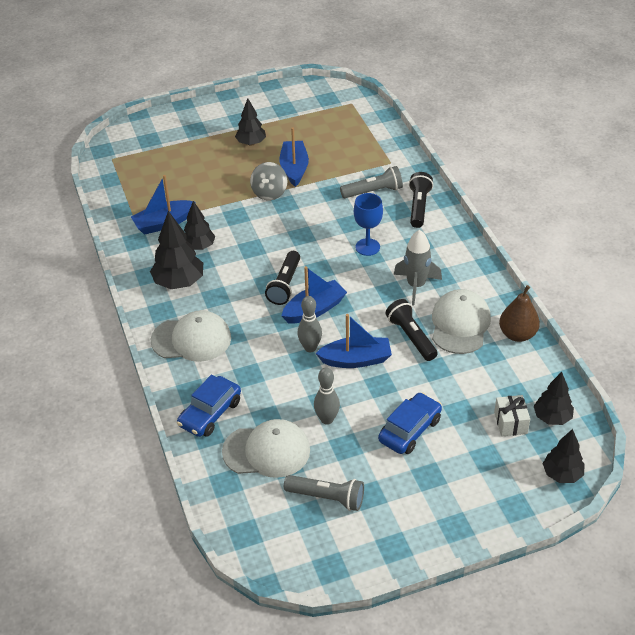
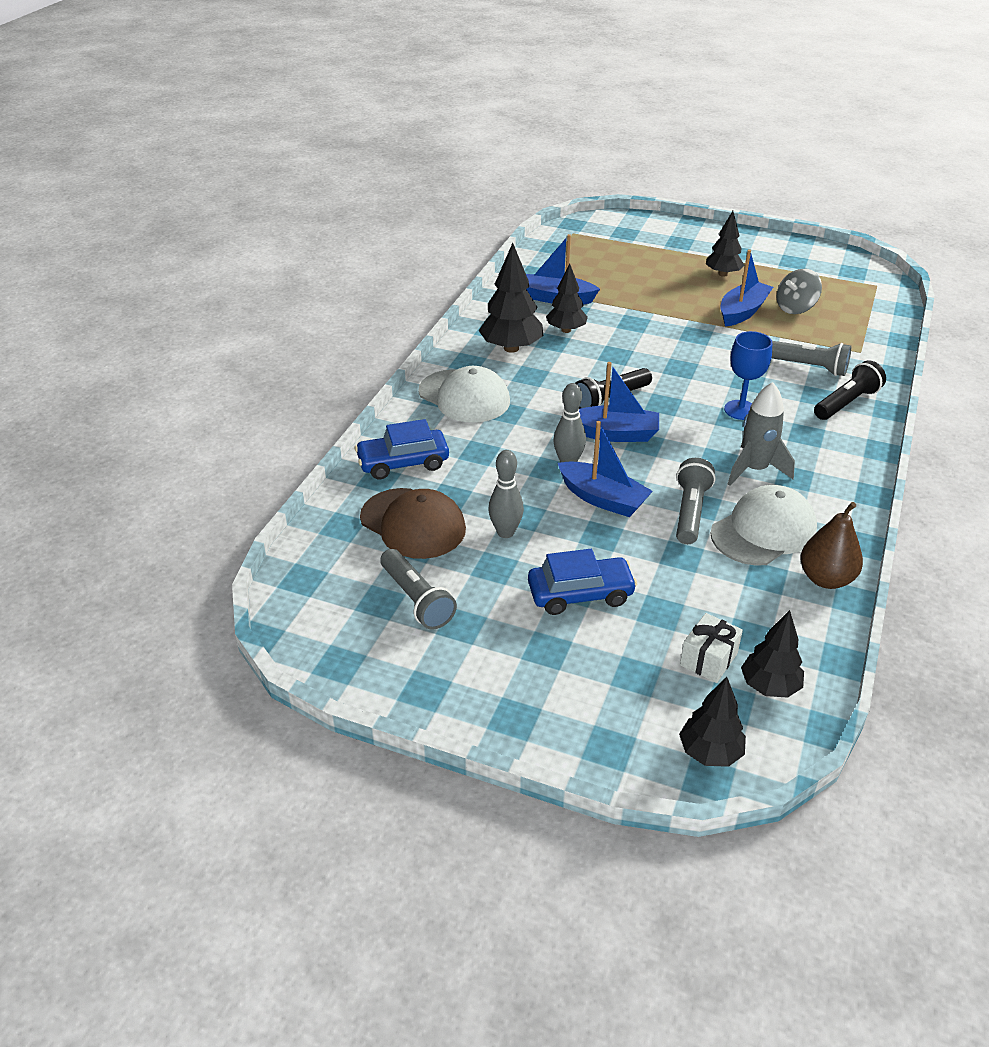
camera: 40 degrees right, 5 degrees down
(266, 451) = (413, 523): white cap -> brown cap
(269, 193) = (691, 319): grey spinning top -> grey spinning top (795, 308)
(411, 337) = (690, 512): black flashlight -> grey flashlight

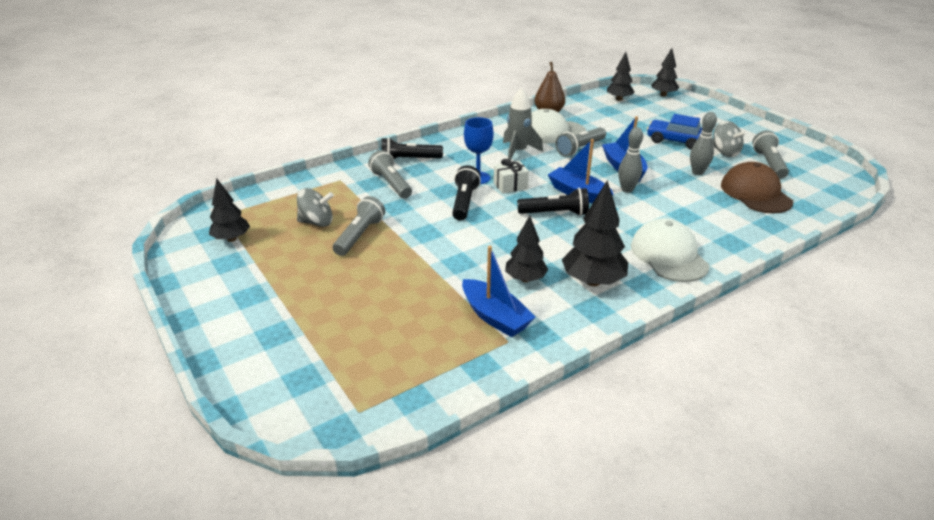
camera: 145 degrees left, 5 degrees down
(403, 463) = (747, 227): blue car -> none
(492, 599) = (725, 152): none -> grey spinning top
(708, 659) = (635, 110): white gift -> white gift (510, 186)
(710, 376) = (464, 202): none -> black flashlight
(723, 274) = (309, 276): black tree -> black tree (232, 239)
(742, 312) = (360, 235): blue boat -> grey flashlight

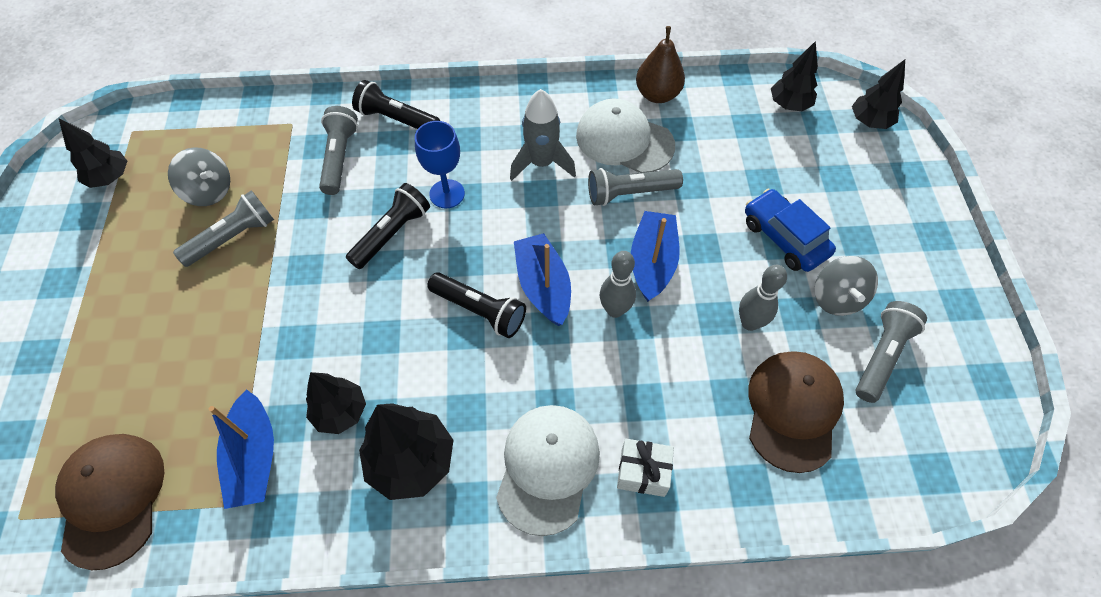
camera: 30 degrees right, 25 degrees up
(420, 373) = (112, 499): none -> brown cap
(510, 186) = (472, 228): white gift -> white gift (643, 472)

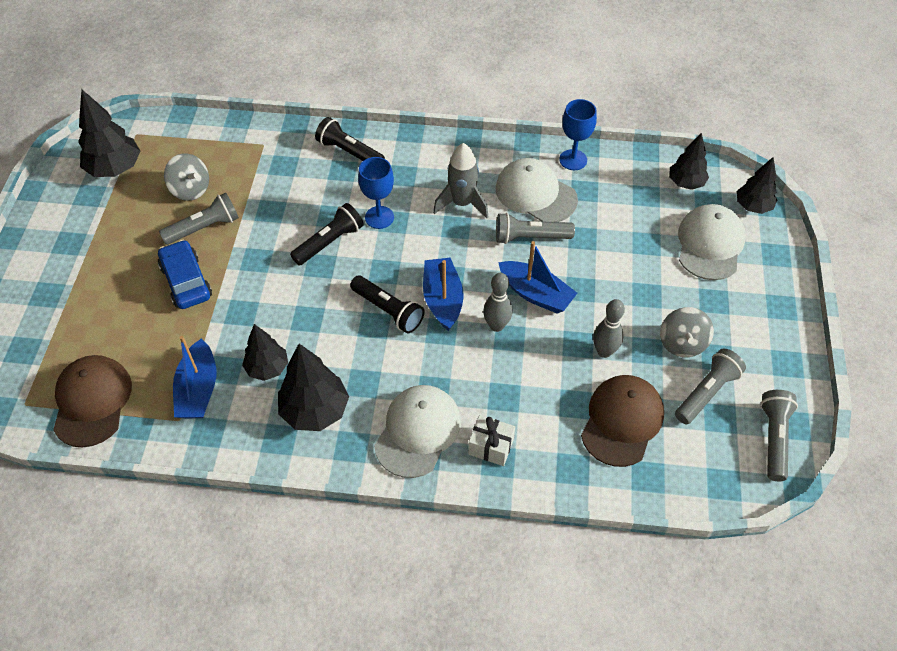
camera: 10 degrees right, 5 degrees down
(110, 178) = (115, 169): black tree -> black tree, size x1.52
(339, 158) = (297, 177): grey flashlight -> grey flashlight (774, 438)
(652, 262) = (536, 294): blue boat -> blue boat turned 105 degrees clockwise
(657, 94) = (573, 160): brown pear -> blue goblet
(784, 238) = (651, 290): blue car -> blue car (186, 281)
(835, 172) = (710, 244): none -> white cap

